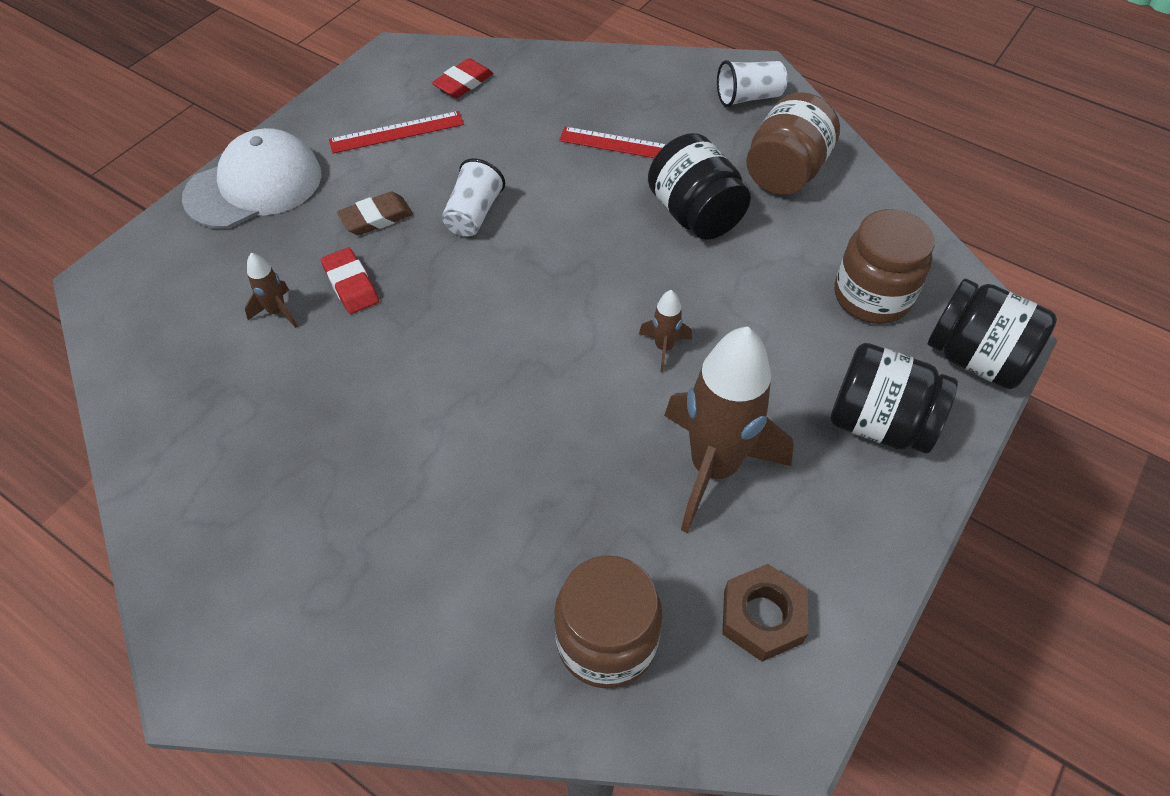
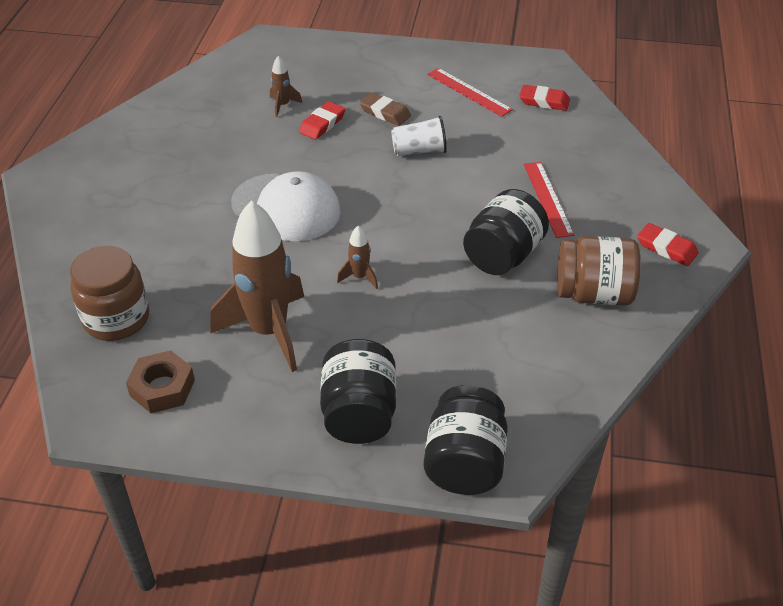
camera: 65 degrees right, 10 degrees down
(254, 186) = (375, 57): white cap -> white cap (286, 208)
(748, 97) = (666, 248): white cup -> red eraser
(872, 296) = (489, 380): brown jar -> none

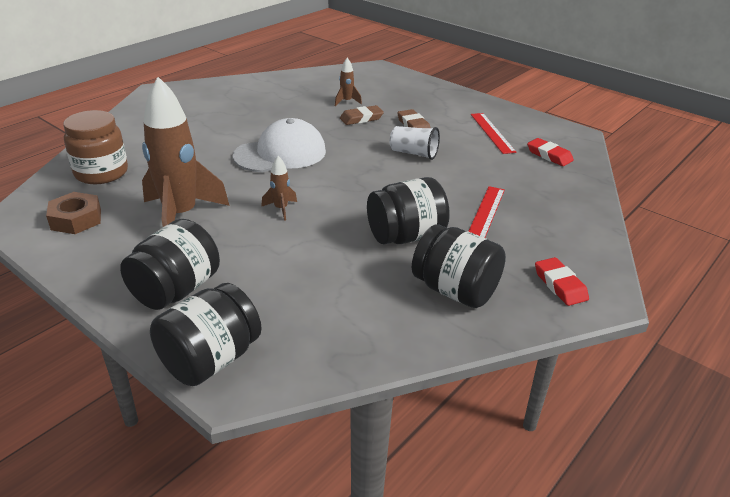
camera: 30 degrees right, 10 degrees down
(286, 208) = (280, 153): white cap -> white cap turned 90 degrees counterclockwise
(322, 124) = (361, 118): red eraser -> brown eraser
(593, 293) = (455, 290): brown jar -> black jar

